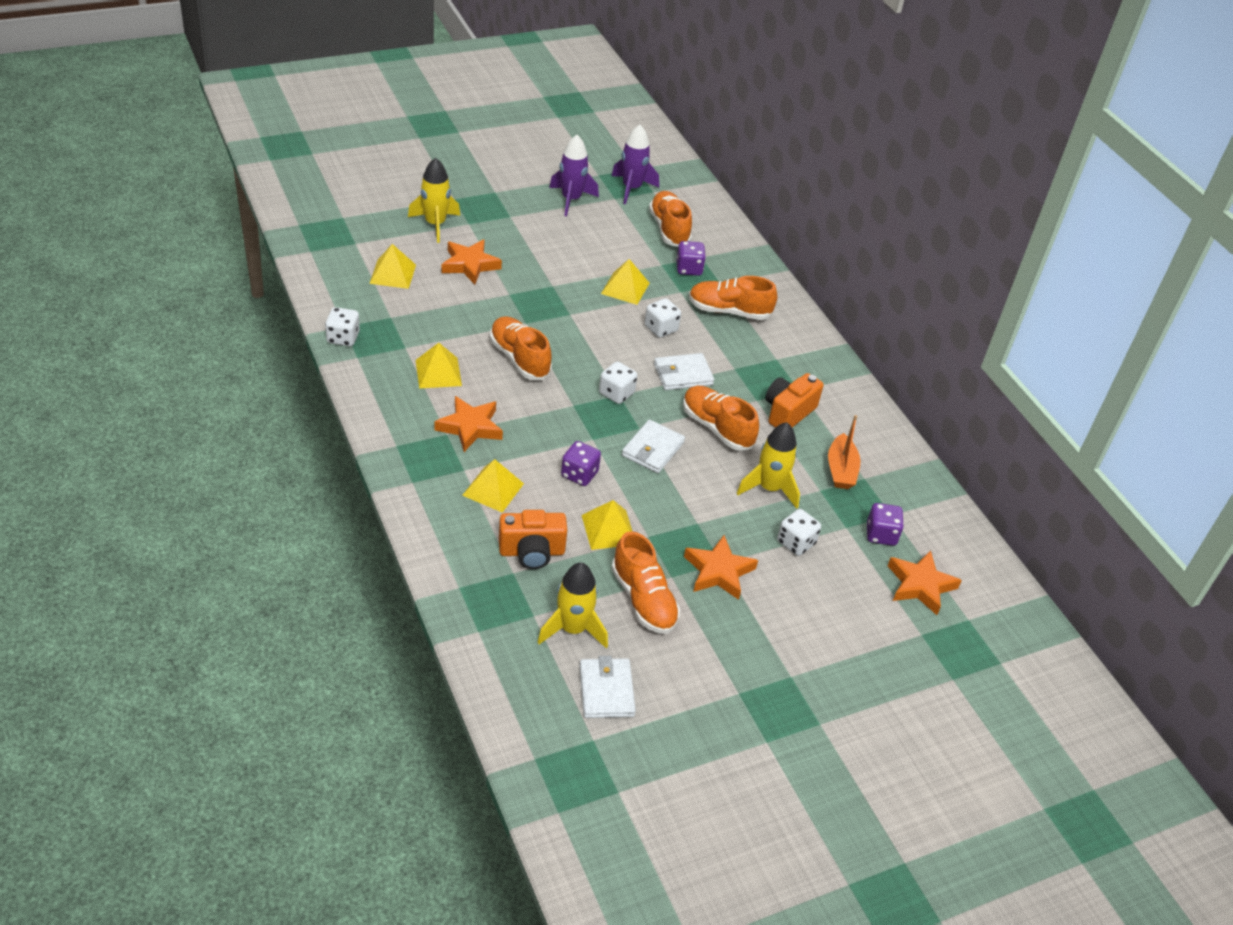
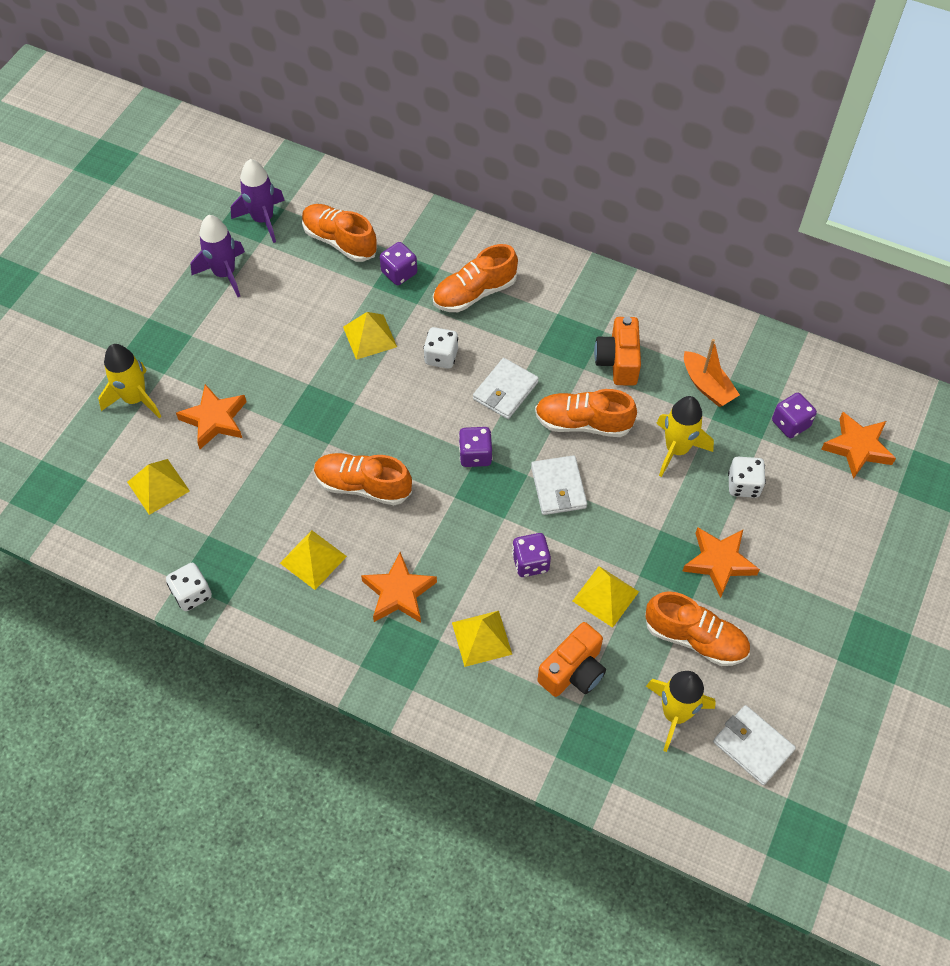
camera: 35 degrees left, 15 degrees up
(616, 393) = (475, 455): white dice -> purple dice

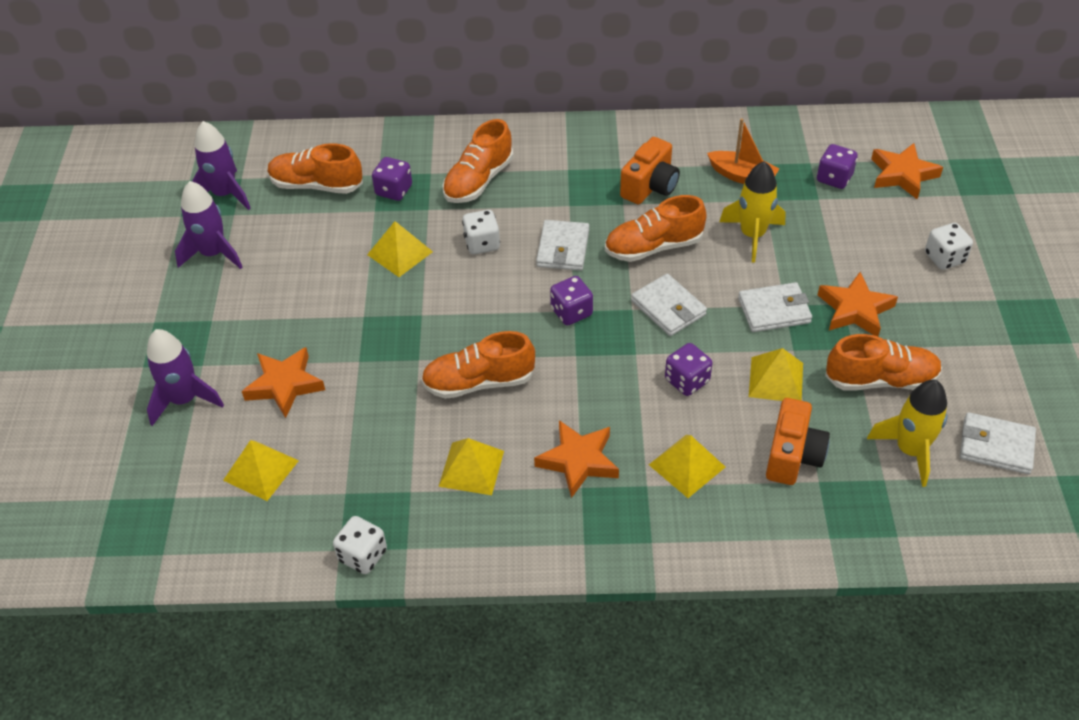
camera: 25 degrees left, 10 degrees down
(135, 399) = (184, 400): yellow rocket -> purple rocket
(618, 361) = (650, 187): orange camera -> orange camera turned 120 degrees counterclockwise
(647, 531) = (774, 310): none -> white wallet
(743, 485) = (830, 240): white dice -> white dice (944, 258)

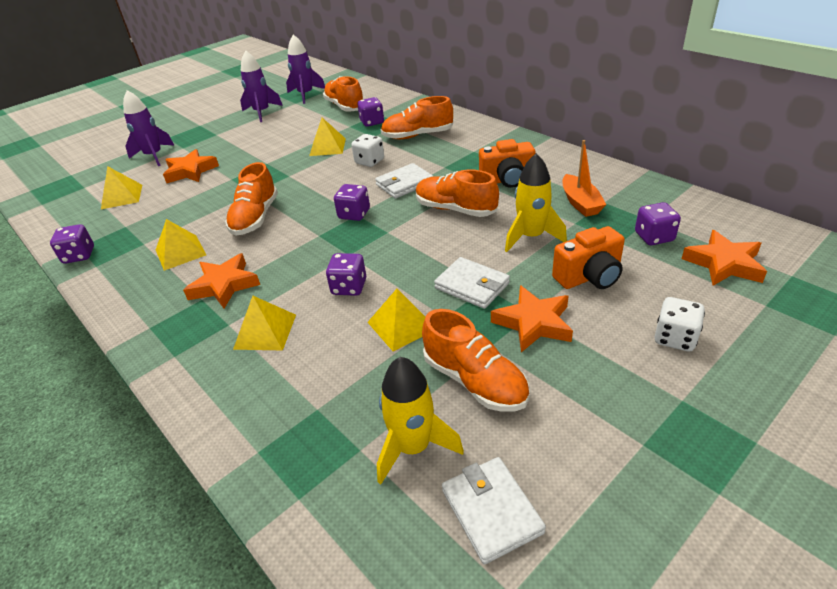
camera: 50 degrees right, 10 degrees down
(363, 555) = (79, 255): white dice -> purple dice
(479, 382) = (255, 218): orange shoe -> orange shoe turned 120 degrees counterclockwise
(668, 308) = (408, 243): white wallet -> none
(792, 456) = (330, 378): orange camera -> orange camera (589, 277)

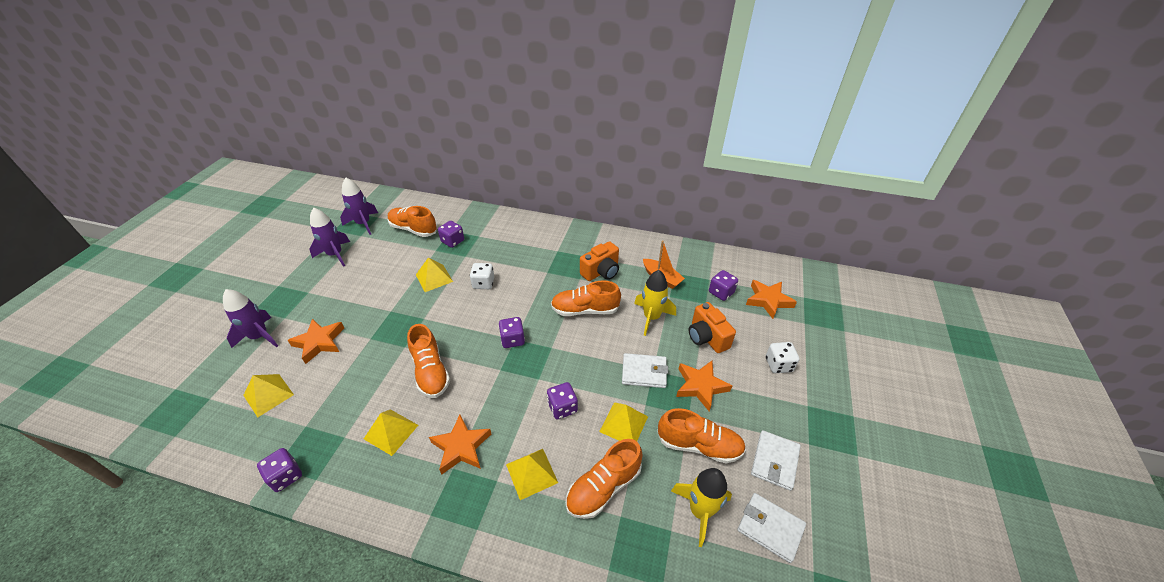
camera: 35 degrees left, 5 degrees up
(404, 184) = (529, 297): white wallet -> white wallet (774, 461)
(417, 135) = (502, 246): orange shoe -> orange shoe (603, 487)
(589, 277) = (707, 337): orange camera -> orange camera turned 120 degrees clockwise

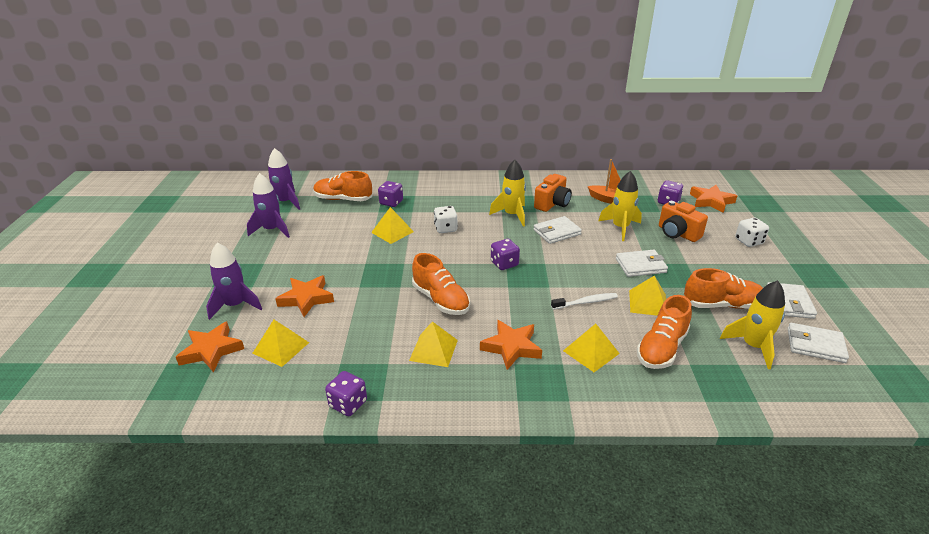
camera: 15 degrees left, 10 degrees down
(554, 279) = (512, 215): none -> yellow rocket
(562, 407) = (586, 302): purple dice -> white toothbrush
(585, 310) = (557, 232): orange shoe -> white wallet
(700, 386) = (695, 266): orange star -> orange star (211, 350)

